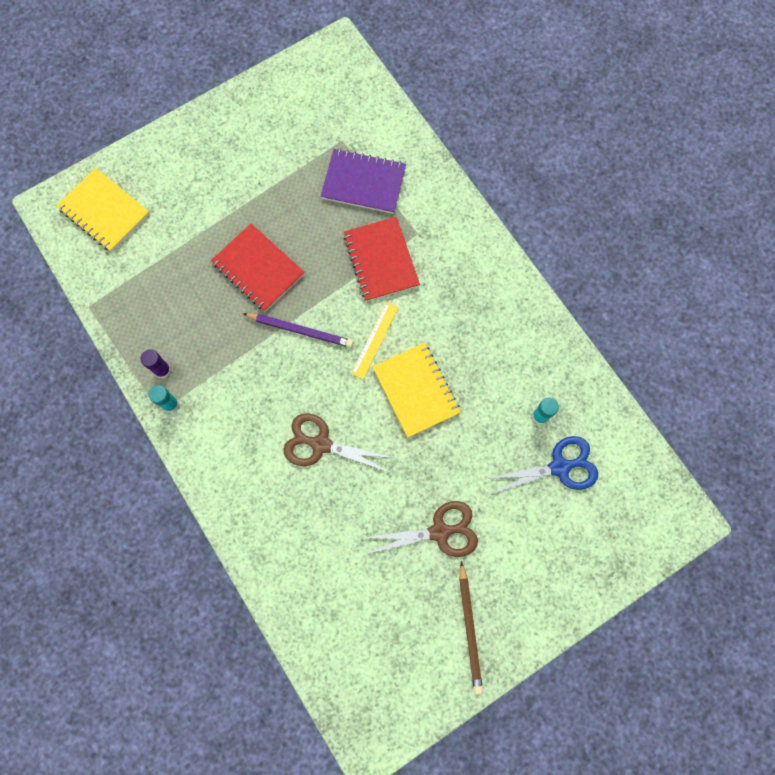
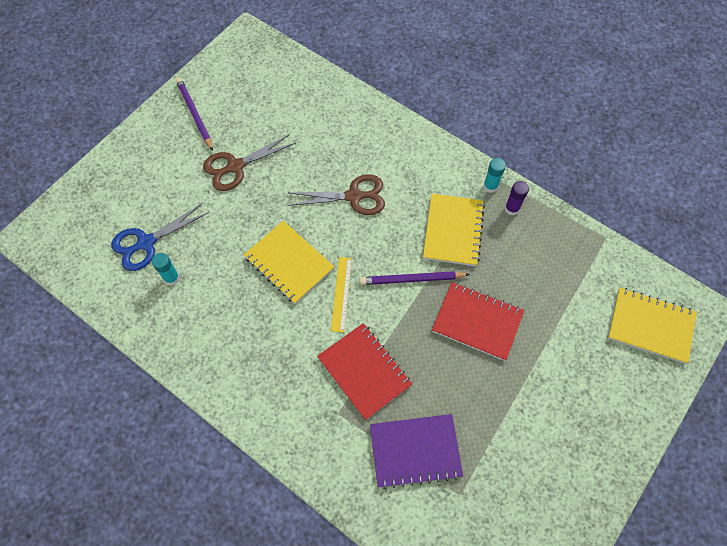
camera: 160 degrees right, 10 degrees down
(235, 367) = (453, 231): none -> yellow notebook
(469, 628) = (195, 114): brown pencil -> purple pencil

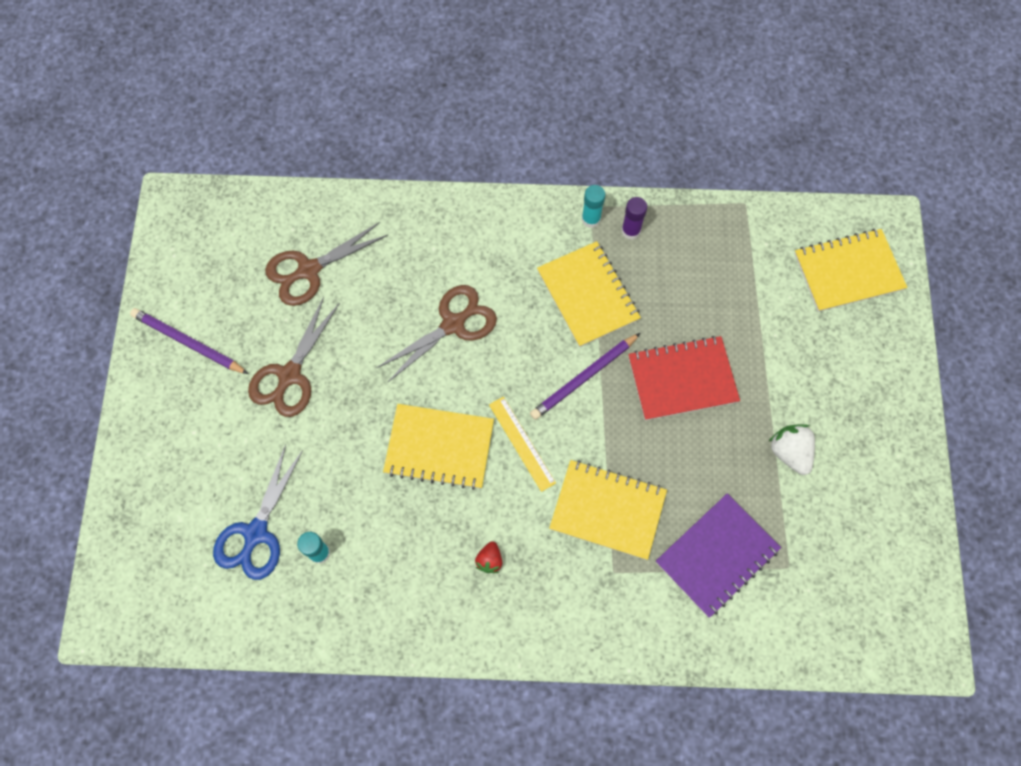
camera: 35 degrees left, 5 degrees up
(266, 351) = (489, 560): none -> red strawberry
(293, 115) = (308, 270): none -> brown scissors
(364, 371) = (607, 510): red notebook -> yellow notebook
(517, 418) = (789, 452): none -> white strawberry

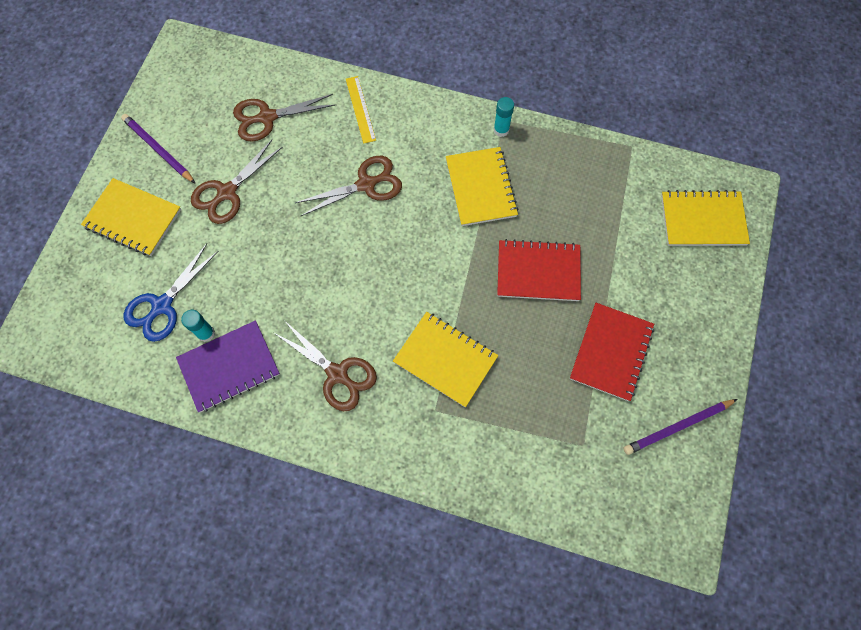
camera: 15 degrees right, 0 degrees up
(439, 447) = (325, 276): yellow notebook -> yellow notebook (133, 218)
(489, 560) = (337, 374): red strawberry -> brown scissors
(522, 443) = (392, 289): yellow ruler -> yellow ruler (360, 109)
(584, 377) = (458, 251): purple pencil -> purple pencil (677, 426)
(630, 231) = (531, 146): purple glue stick -> none
(717, 555) = (525, 419): purple notebook -> purple notebook (229, 367)
(789, 452) = (611, 352): white strawberry -> red notebook

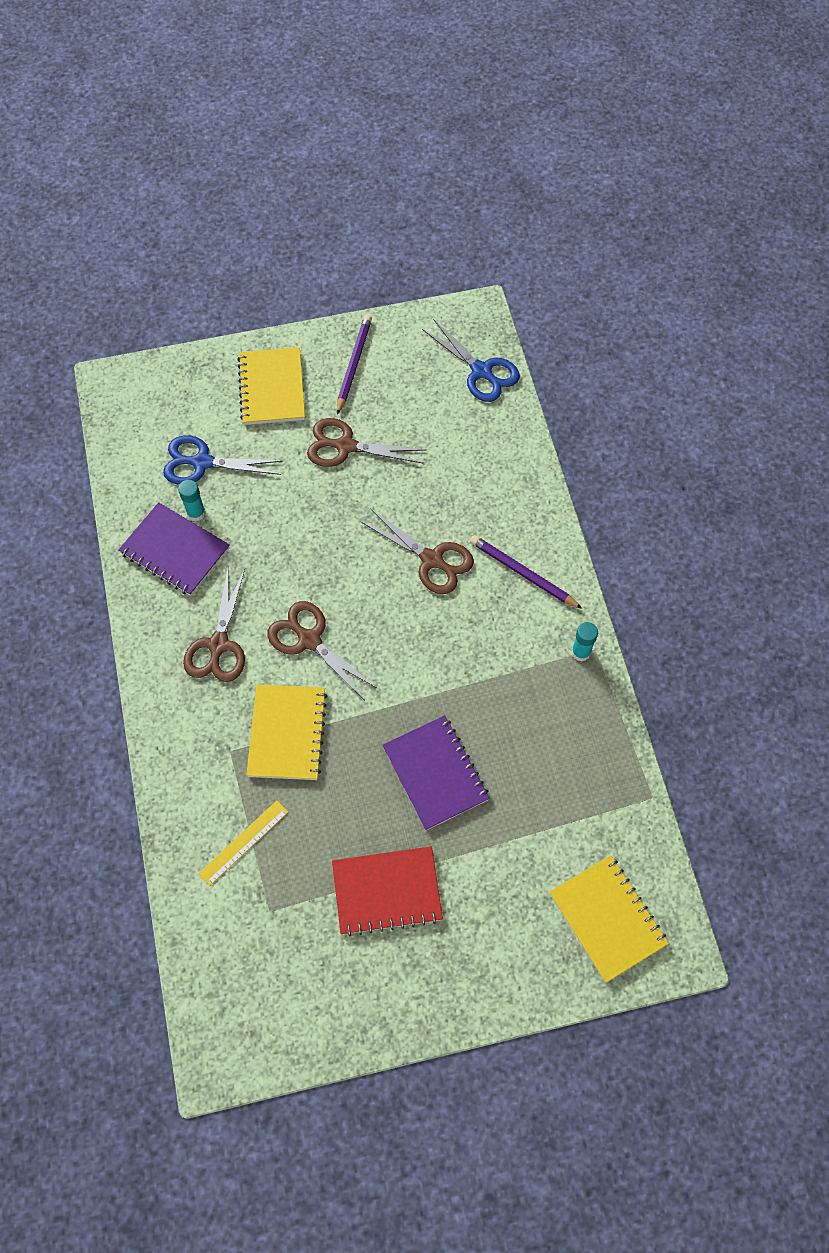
camera: 60 degrees right, 5 degrees down
(232, 69) = (481, 371): none -> blue scissors
(267, 117) = (448, 432): brown scissors -> brown scissors (309, 640)
(360, 109) = (514, 507): yellow ruler -> yellow ruler (244, 842)
(480, 188) = (497, 668): yellow notebook -> none
(538, 272) = (435, 773): red notebook -> purple notebook
(677, 426) = (342, 1000): purple pencil -> purple pencil (523, 573)

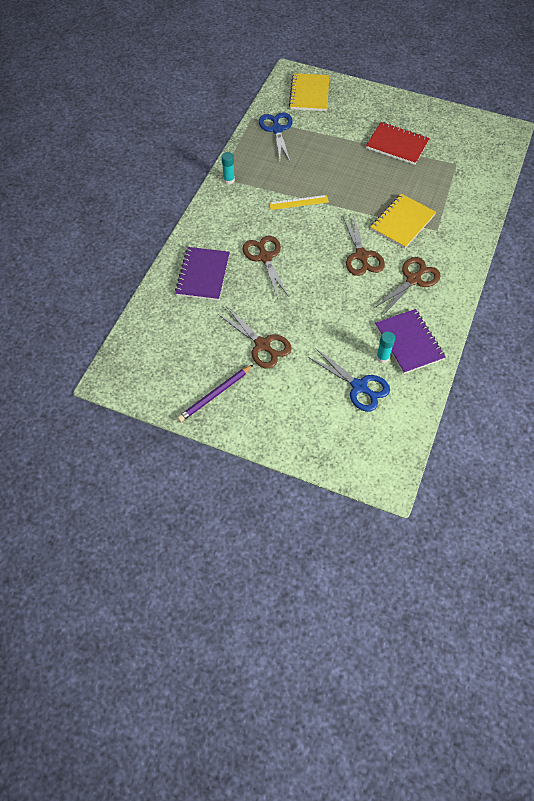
camera: 145 degrees left, 5 degrees down
(244, 842) = (453, 192): yellow ruler -> yellow ruler (298, 202)
(272, 388) = (280, 410): yellow notebook -> none
(435, 773) = (341, 172): purple notebook -> purple notebook (203, 275)
(481, 371) = (141, 342): blue scissors -> blue scissors (277, 129)
(523, 573) = (223, 226): purple pencil -> none

